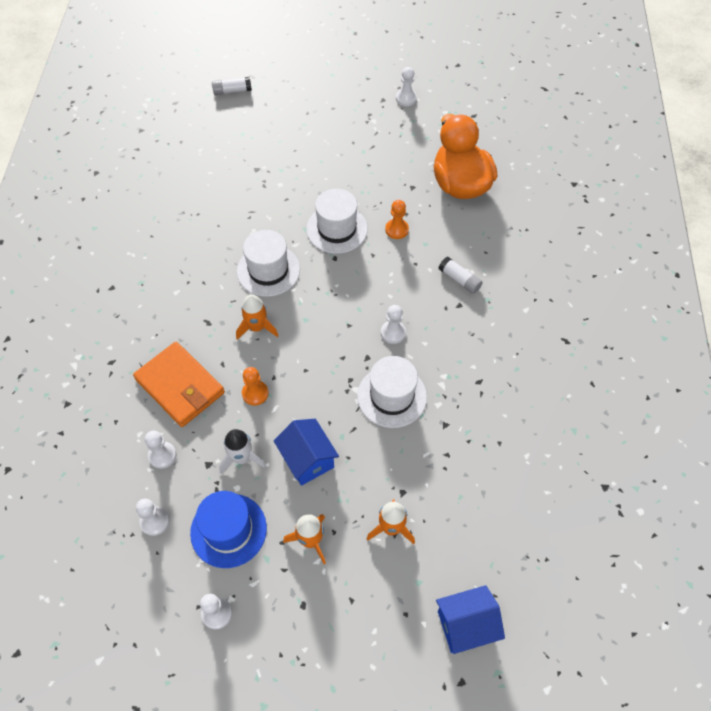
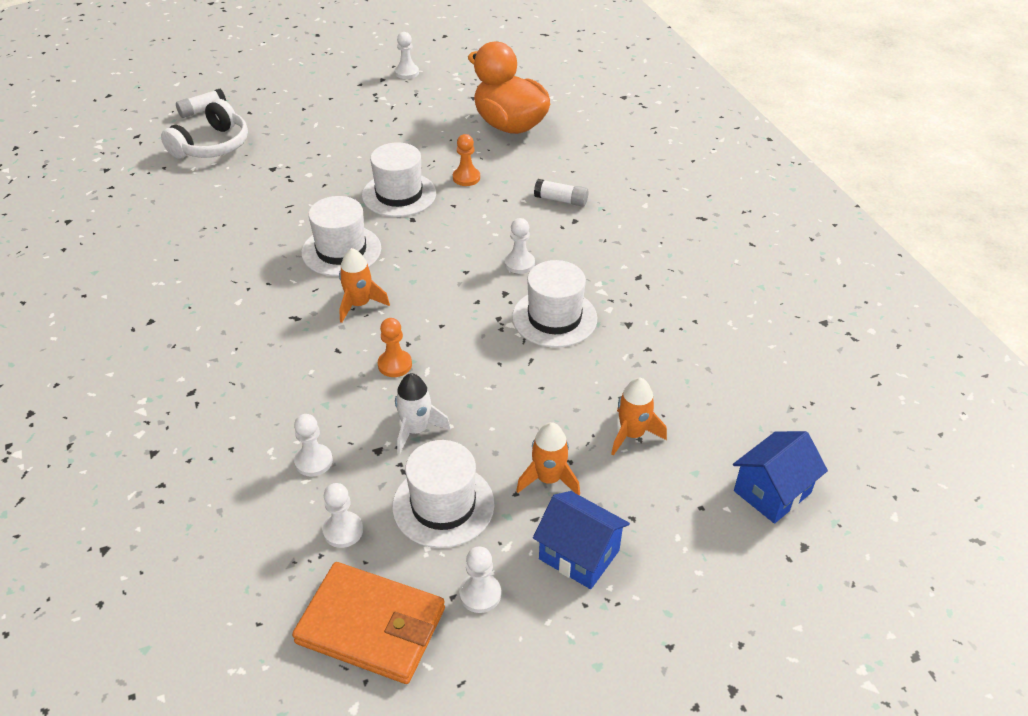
camera: 25 degrees left, 15 degrees down
(180, 386) = (296, 387): orange wallet -> orange wallet (371, 626)
(223, 131) = (212, 145): none -> white headphones
(228, 530) = (443, 505): blue hat -> white hat
(307, 459) = (496, 405): blue house -> blue house (579, 555)

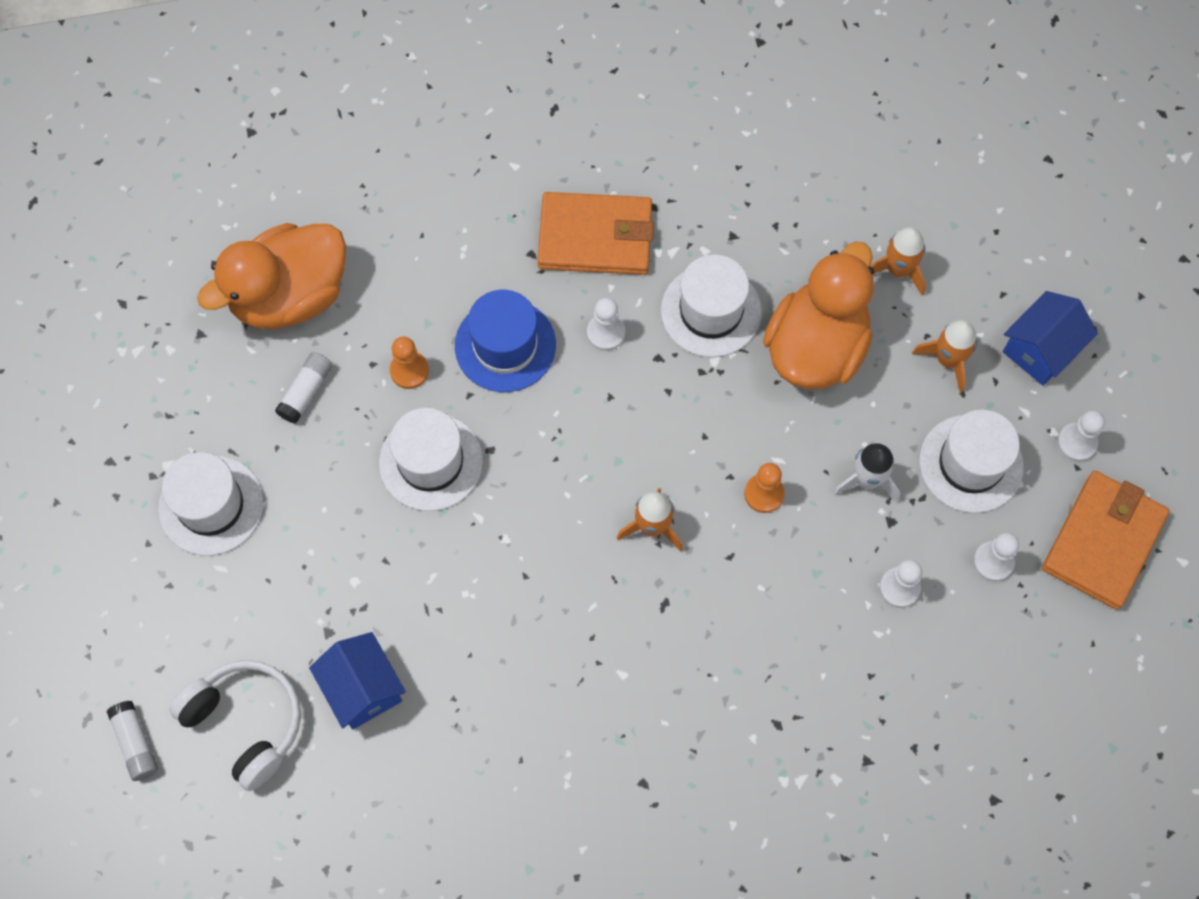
camera: 80 degrees left, 25 degrees up
(341, 250) = (541, 543): white hat -> white hat (211, 505)
(407, 72) = (99, 422): white pawn -> none
(496, 217) = (505, 345): none -> blue hat
(538, 385) = (816, 347): none -> orange duck
(561, 200) = (484, 261): white glue stick -> white glue stick (306, 391)
(600, 250) = (595, 237): none -> orange wallet
(772, 492) = (984, 165): blue house -> blue house (363, 688)

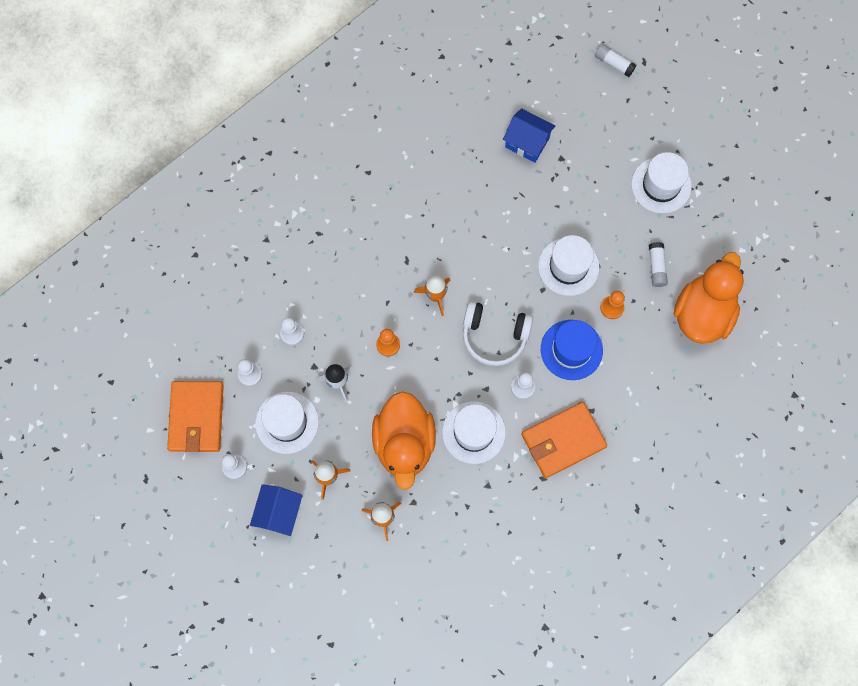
camera: 150 degrees right, 5 degrees up
(246, 723) = (570, 99): white headphones -> white headphones (494, 336)

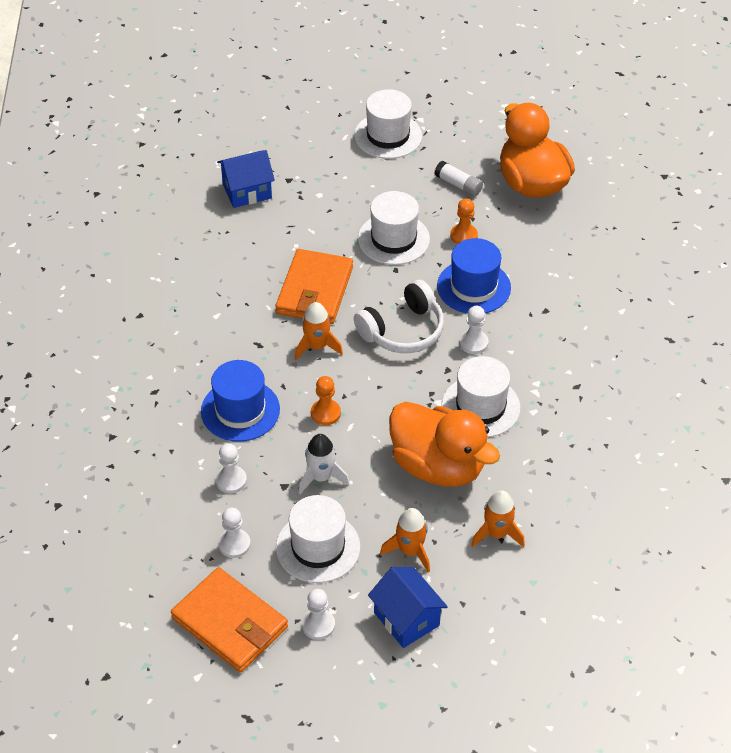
camera: 50 degrees left, 25 degrees down
(347, 294) = (240, 410): none -> blue hat
(563, 440) = (554, 348): orange wallet -> orange wallet (314, 290)
(614, 63) = (245, 94): white glue stick -> none

